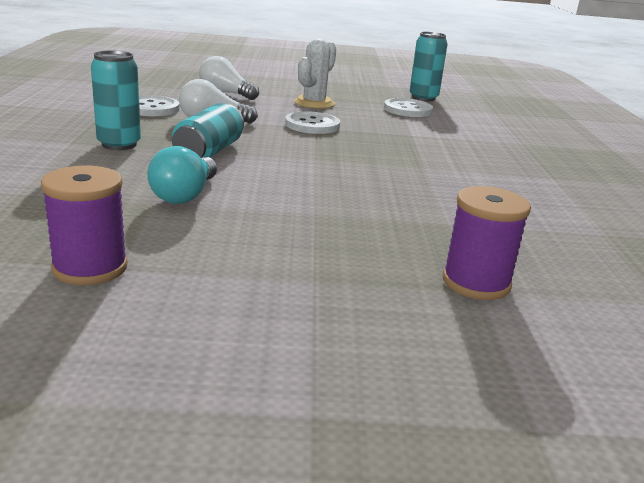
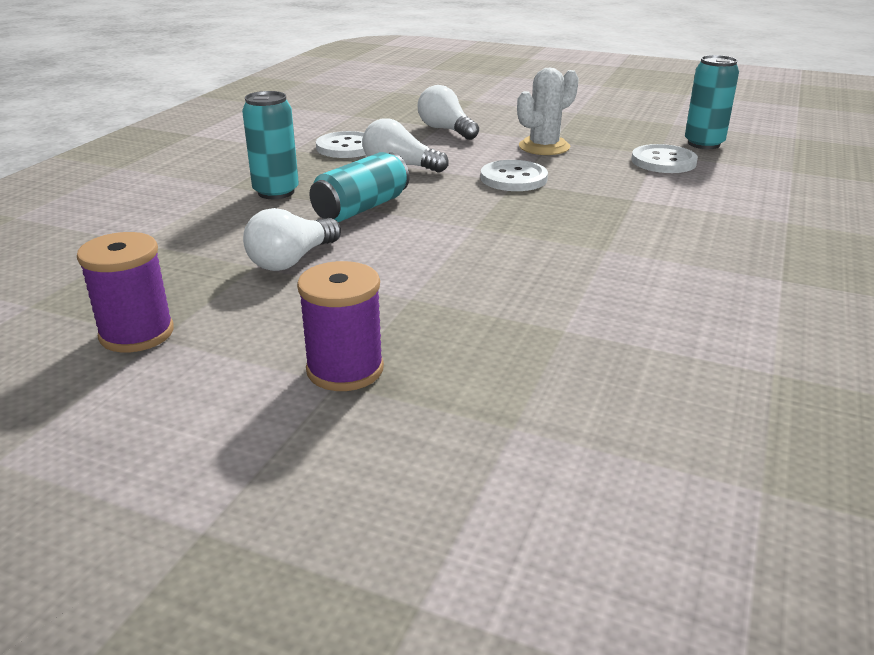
camera: 25 degrees right, 5 degrees up
(185, 195) = (292, 260): turquoise light bulb -> white light bulb
(476, 283) = (522, 414): purple spool -> purple spool (345, 369)

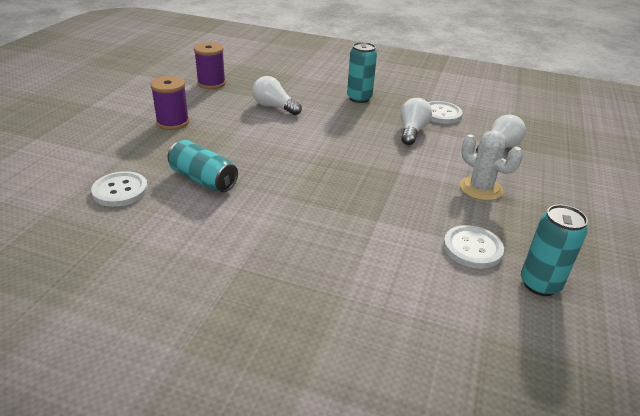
camera: 85 degrees right, 5 degrees up
(361, 208) = (341, 121): turquoise can -> turquoise can (203, 179)
(513, 178) = (404, 171): white button -> white button (120, 190)

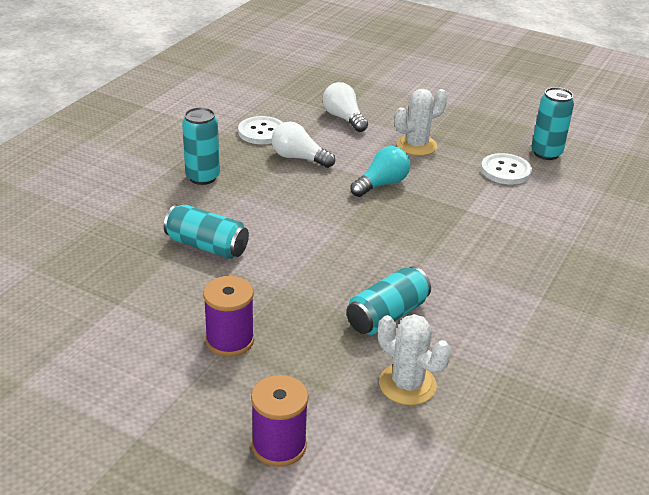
camera: 80 degrees left, 0 degrees up
(120, 190) = (407, 384): white button -> white cactus
(211, 83) = (102, 299): purple spool -> purple spool (279, 446)
(274, 107) = (207, 246): white light bulb -> turquoise can
(395, 171) = (381, 184): none -> turquoise light bulb

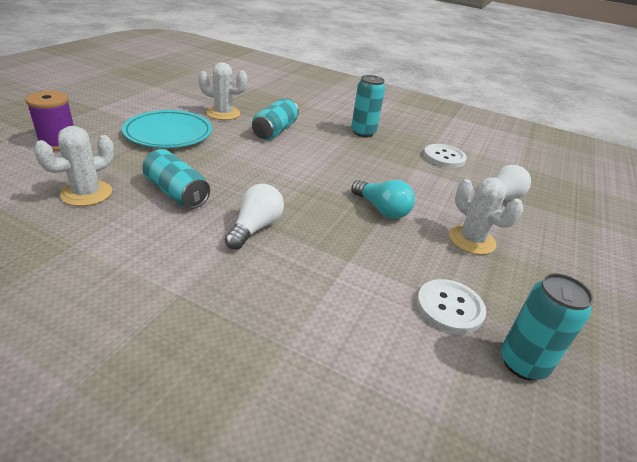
camera: 85 degrees right, 0 degrees up
(149, 294) = (223, 113): none -> white cactus
(230, 340) = (168, 133): purple spool -> turquoise plate
(299, 158) = (409, 171): white light bulb -> white light bulb (255, 228)

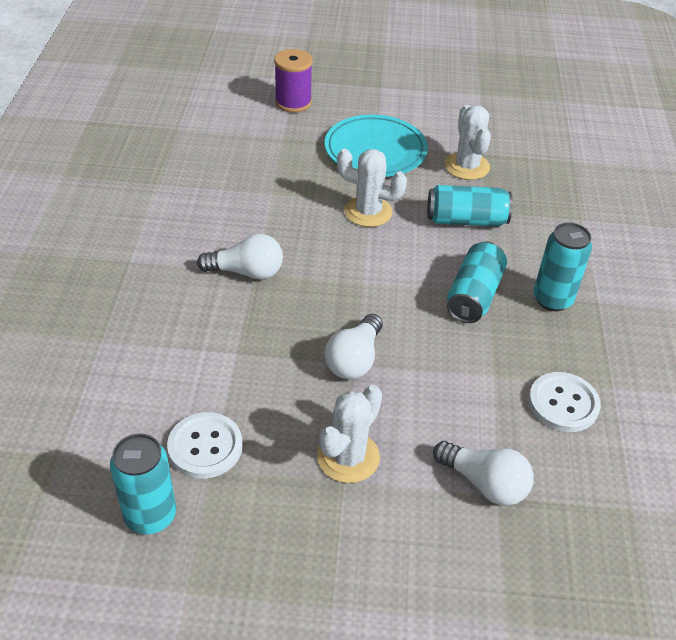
camera: 70 degrees right, 10 degrees up
(86, 193) = (226, 156): white cactus -> white cactus (368, 212)
(176, 193) = (267, 202): turquoise can -> turquoise can (473, 295)
(381, 209) = (354, 359): turquoise light bulb -> white light bulb

